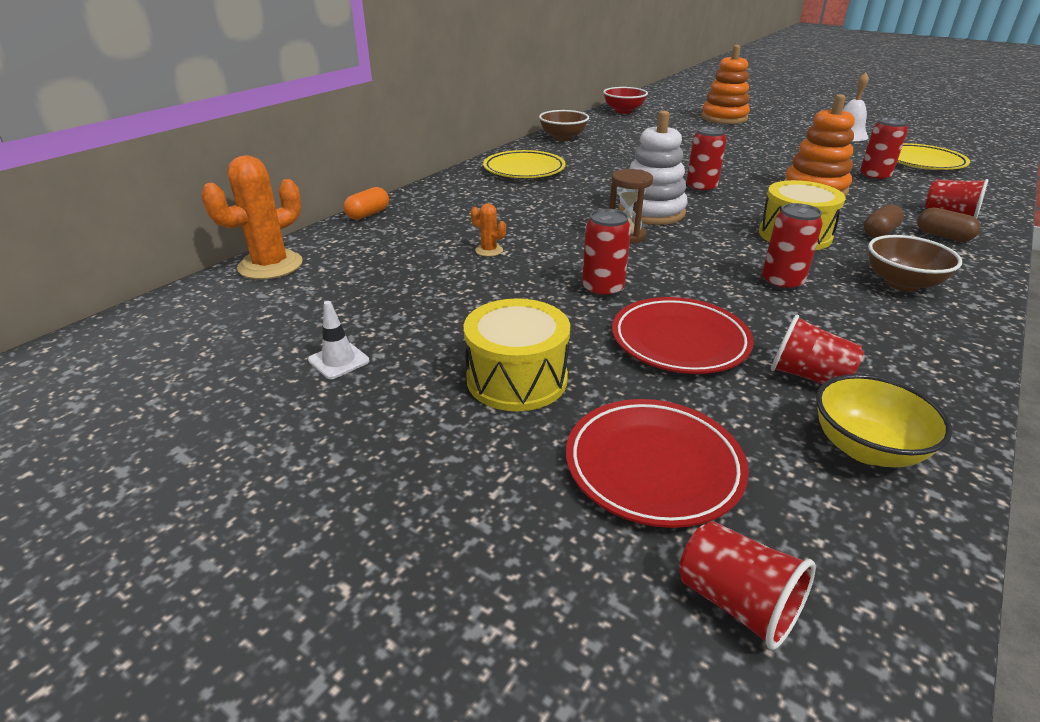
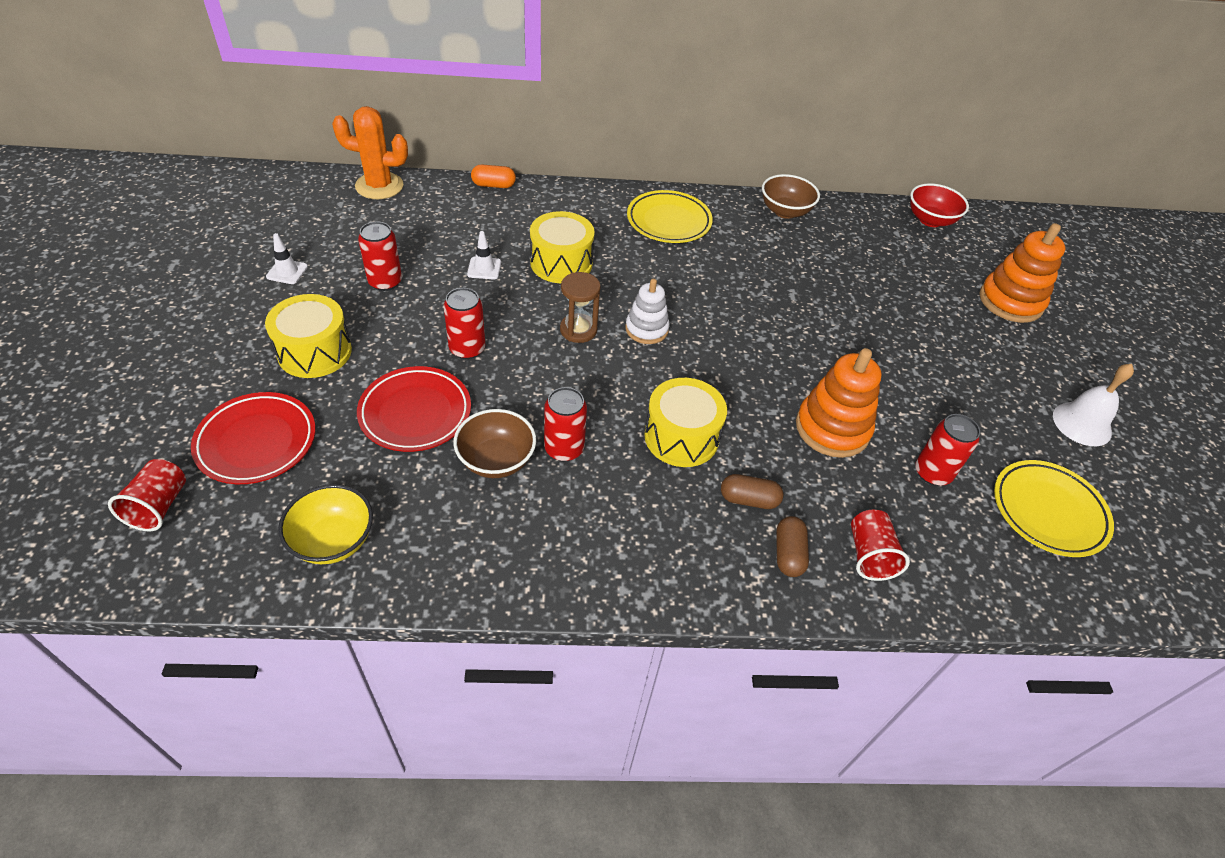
camera: 50 degrees right, 15 degrees up
(489, 250) = (484, 268): orange cactus -> white traffic cone
(525, 218) = (561, 263): none -> yellow drum
(651, 212) = (646, 329): white stacking toy -> white stacking toy, size x0.64
(701, 188) = (743, 344): red can -> red can (385, 282)
(808, 376) = (411, 494): red cup -> none
(902, 283) = (630, 532): brown bowl -> brown bowl (496, 460)

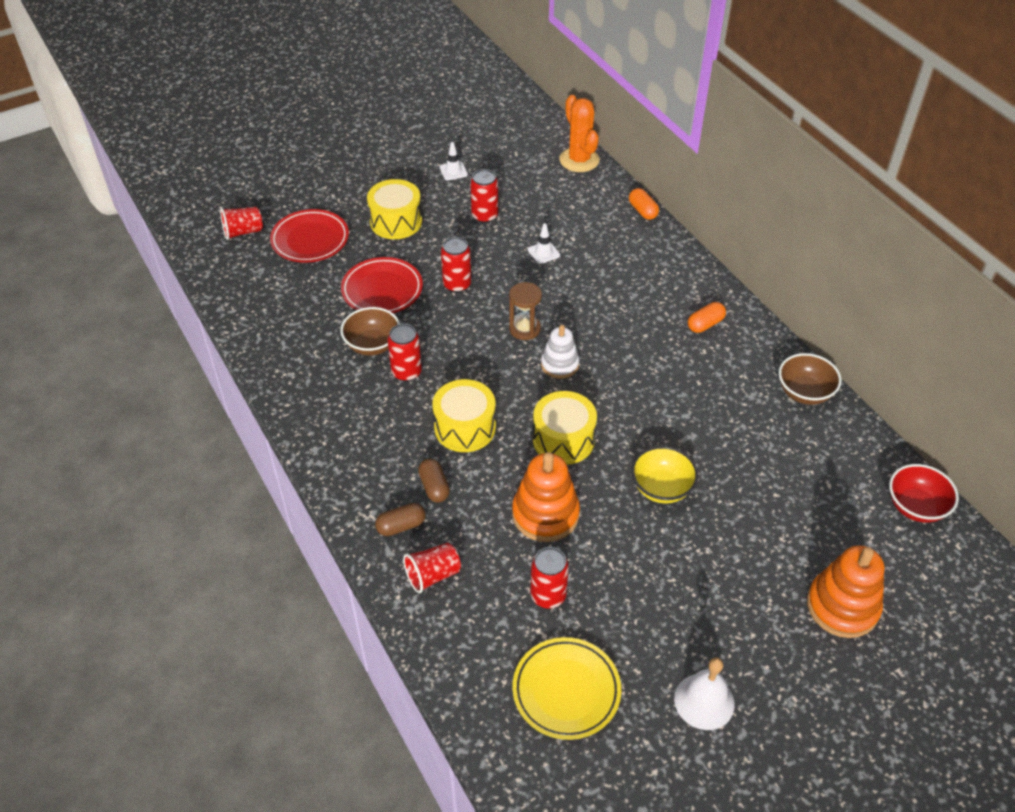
camera: 65 degrees right, 0 degrees up
(333, 541) = (266, 307): yellow bowl -> yellow bowl (661, 488)
(561, 263) = (589, 287): yellow drum -> yellow drum (563, 439)
(668, 221) = (705, 324): yellow plate -> orange capsule

